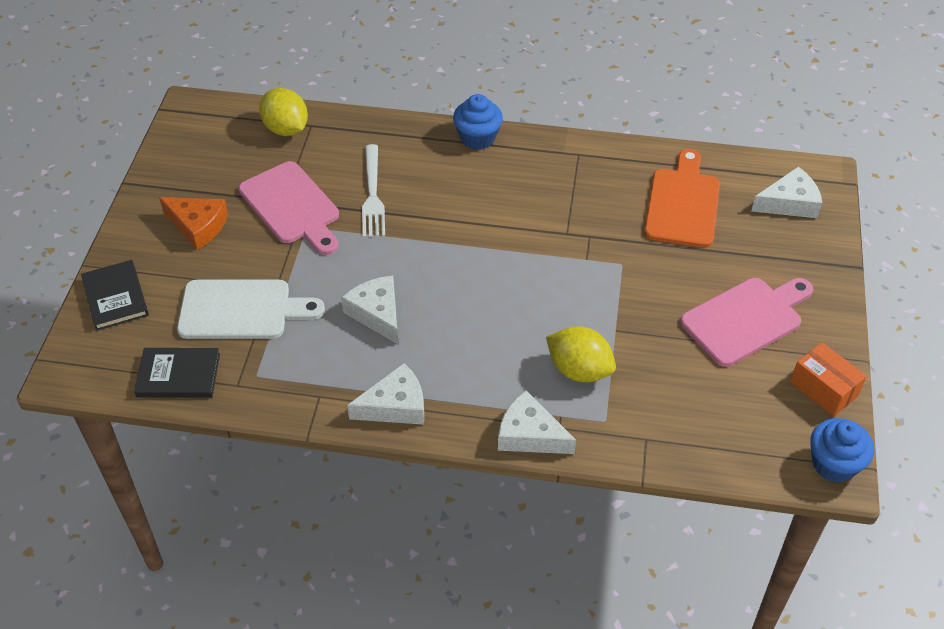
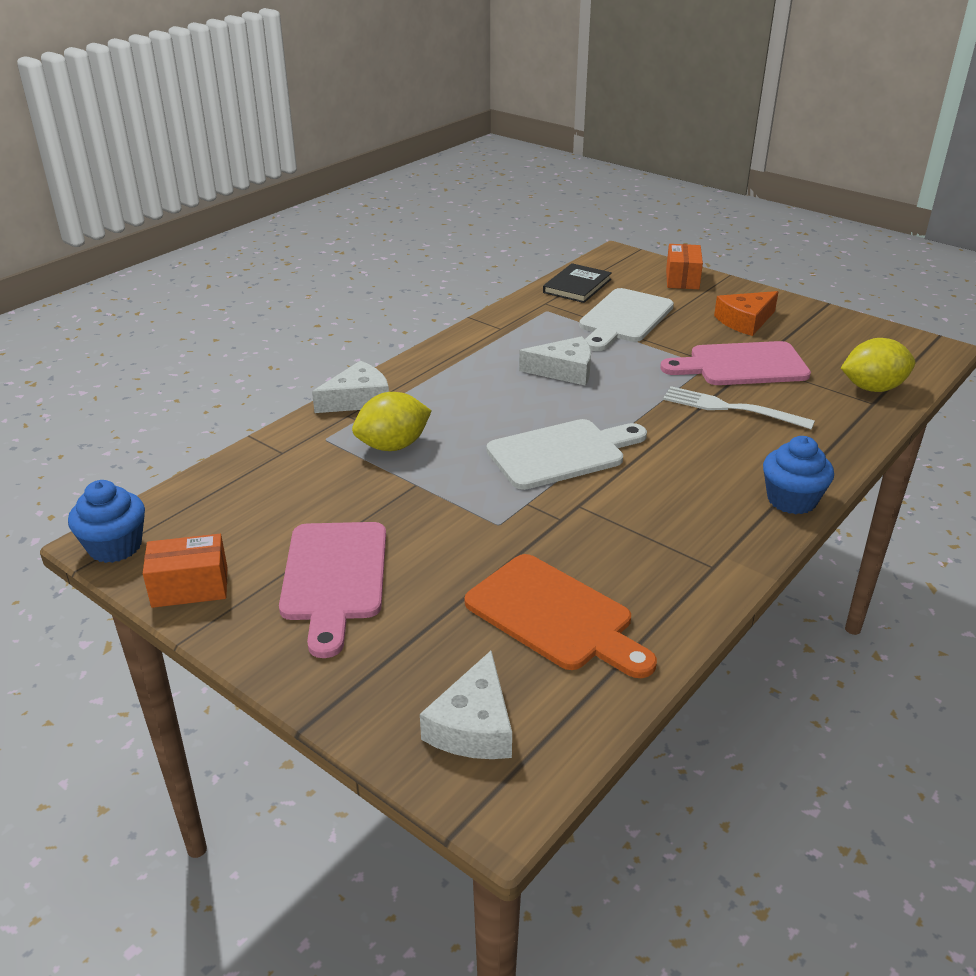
camera: 120 degrees right, 15 degrees down
(115, 297) = (682, 279): black book -> orange box
(395, 406) = (456, 353): white cheese -> none
(510, 265) = (561, 453): none -> white cutting board

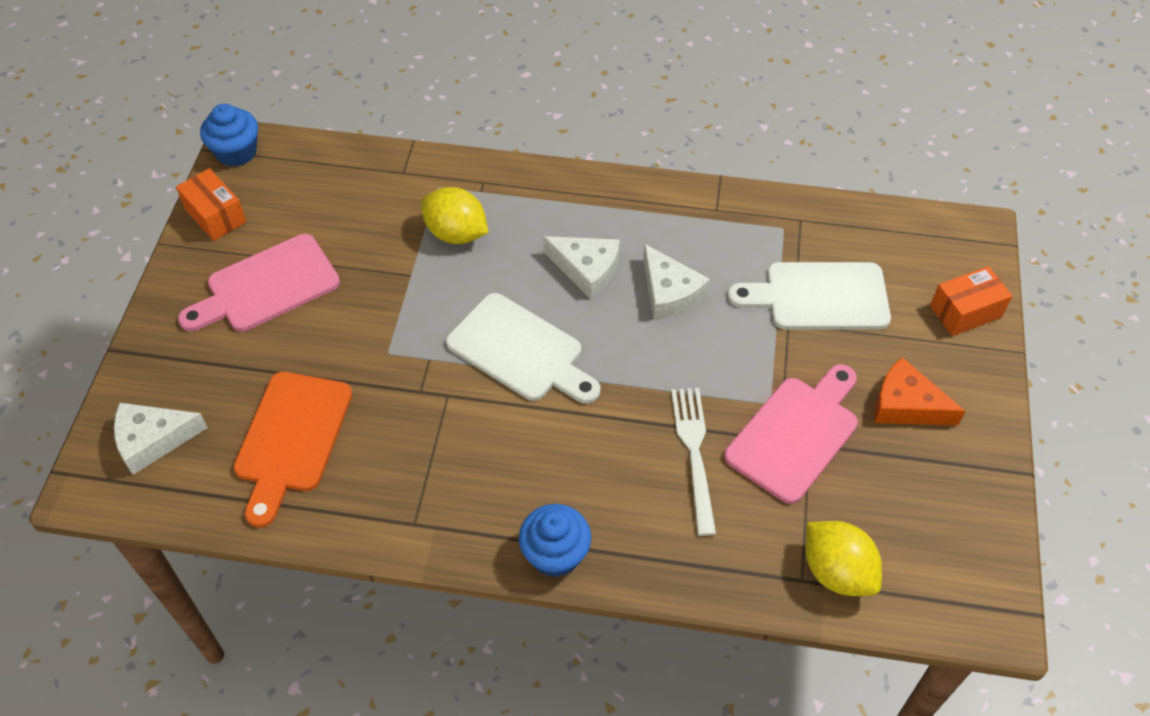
camera: 60 degrees right, 20 degrees up
(358, 399) = (511, 175): white cheese -> white cheese (587, 270)
(577, 286) = (862, 228): black book -> none
(742, 365) = (795, 434): pink cutting board -> pink cutting board turned 75 degrees clockwise

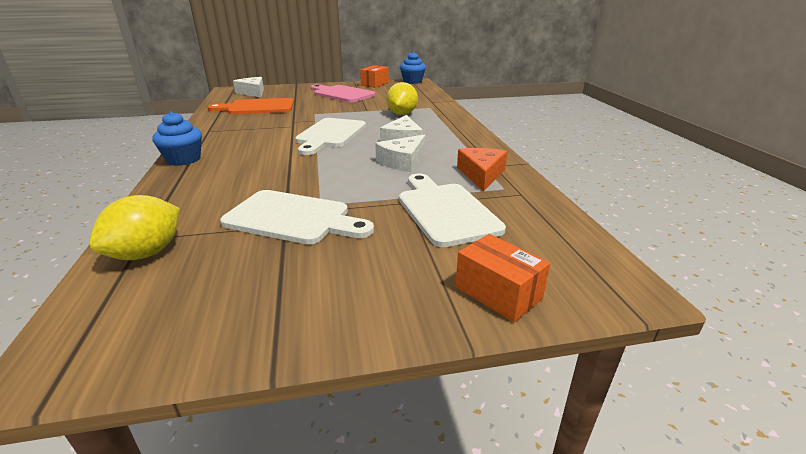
camera: 70 degrees right, 25 degrees down
(694, 453) = (266, 185): white fork -> none
(795, 434) = (292, 218): pink cutting board -> white cutting board
(906, 405) = (345, 268): orange cheese -> orange cheese (481, 174)

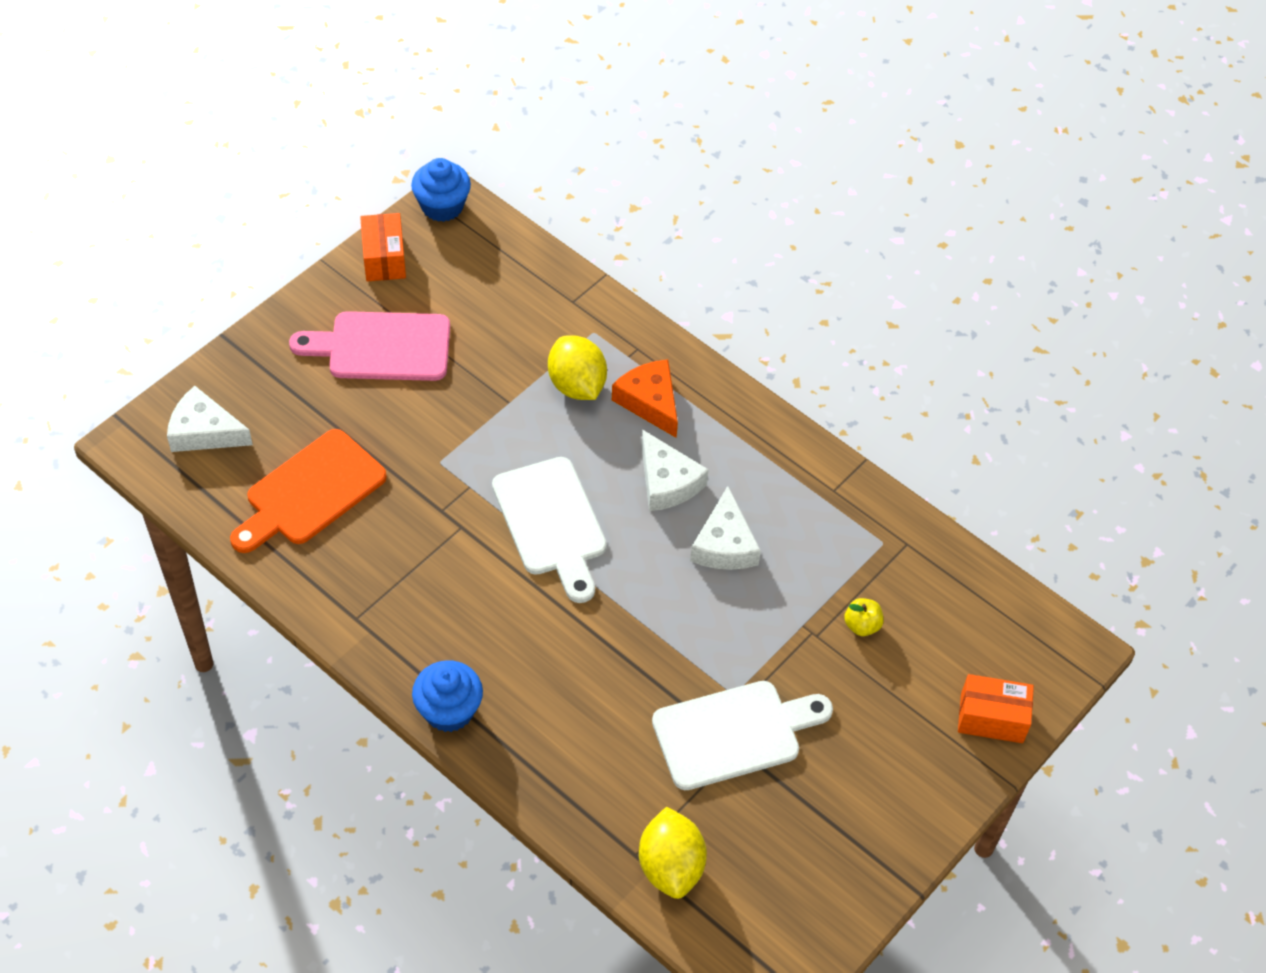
camera: 40 degrees left, 25 degrees up
(445, 211) = (862, 625): white cutting board -> yellow apple
(481, 174) = (837, 523): orange cheese -> orange cheese (650, 402)

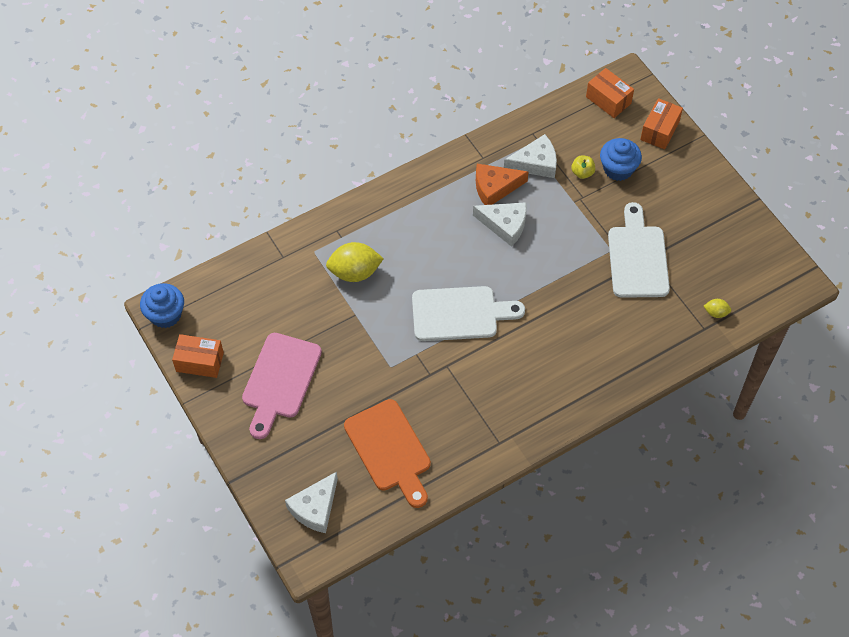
camera: 70 degrees left, 5 degrees up
(449, 710) = (582, 404): blue cupcake -> blue cupcake (618, 169)
(650, 402) = (383, 235): orange cheese -> orange cheese (495, 188)
(667, 482) = (448, 242): white cheese -> white cheese (535, 163)
(671, 866) = (716, 313): yellow lemon -> yellow lemon, size x0.48
(1018, 633) = (608, 100): none -> orange box

